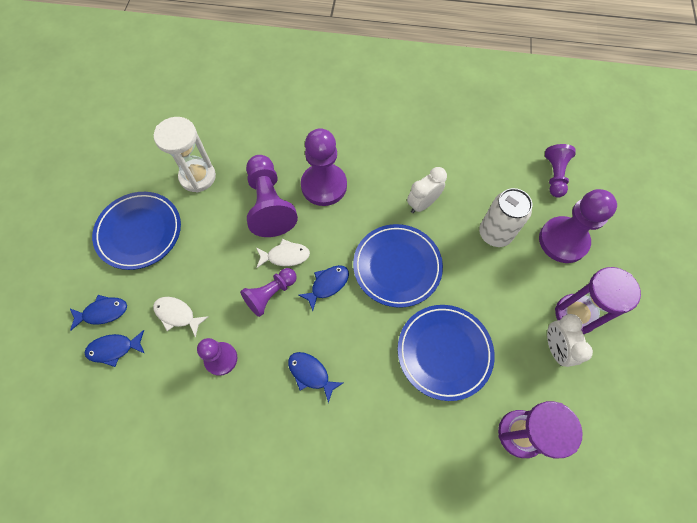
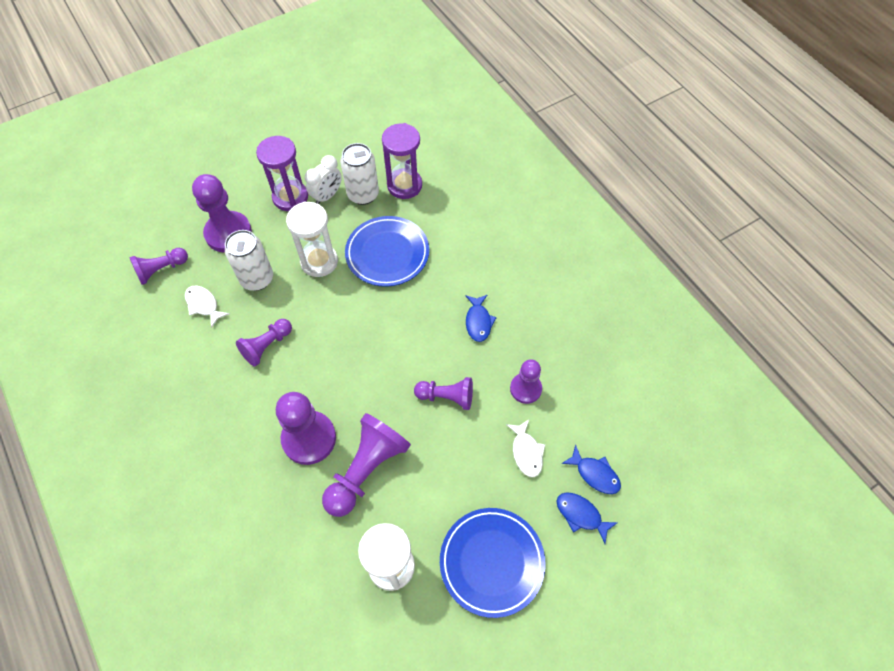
camera: 130 degrees left, 5 degrees down
(285, 256) = (404, 413): white fish -> white fish (203, 305)
(327, 285) = (402, 362): blue fish -> none
(397, 267) = (344, 325): blue plate -> none
(422, 204) = (267, 346): white clock -> purple pawn
(478, 290) = (319, 261): none -> white hourglass
(534, 383) = (363, 194): none -> white can

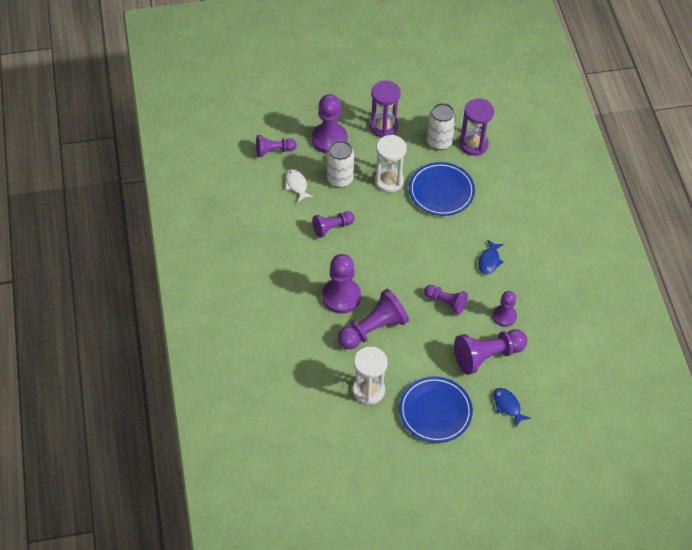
camera: 20 degrees right, 5 degrees down
(327, 196) = (411, 134): white clock -> none
(526, 452) = (487, 356): white fish -> purple pawn
(595, 474) = (529, 385): blue fish -> none

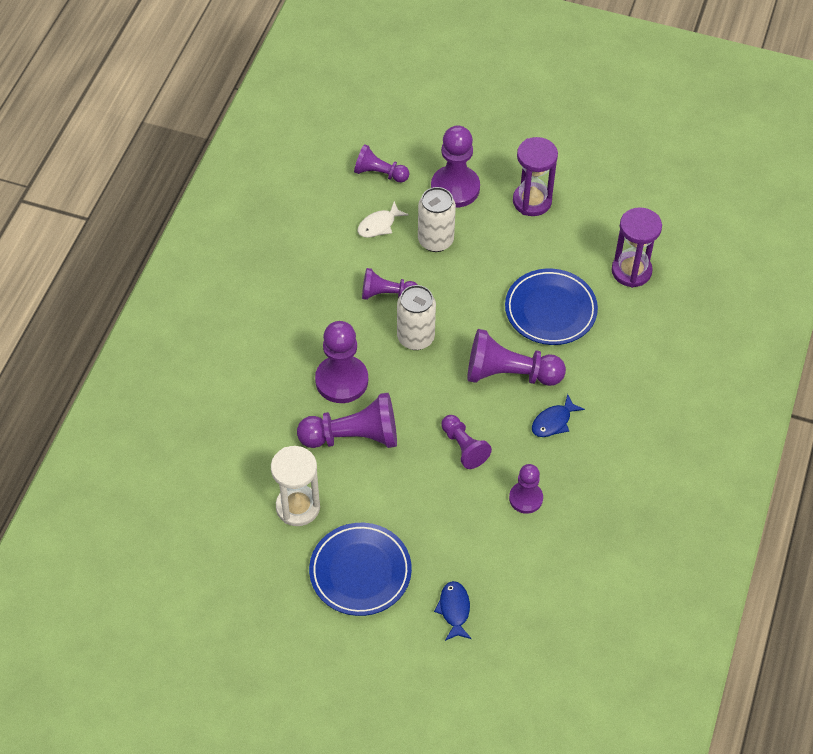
camera: 30 degrees right, 0 degrees up
(296, 185) = (379, 225): white fish -> white fish turned 135 degrees counterclockwise
(389, 181) = (494, 269): white hourglass -> none
(439, 142) = (589, 249): white can -> white can (415, 338)
(487, 356) = (470, 536): purple pawn -> purple pawn (509, 374)

